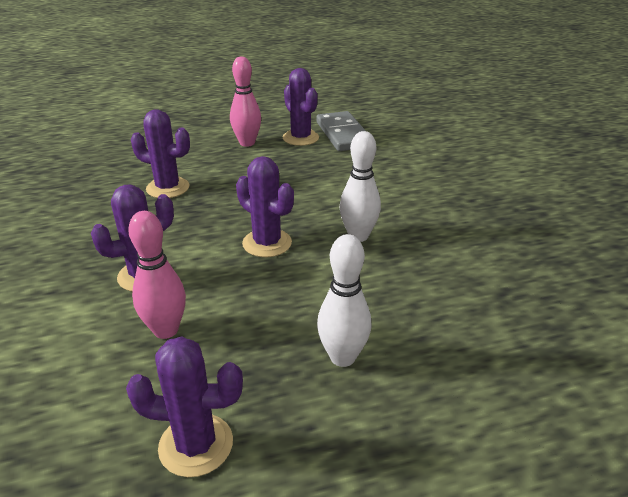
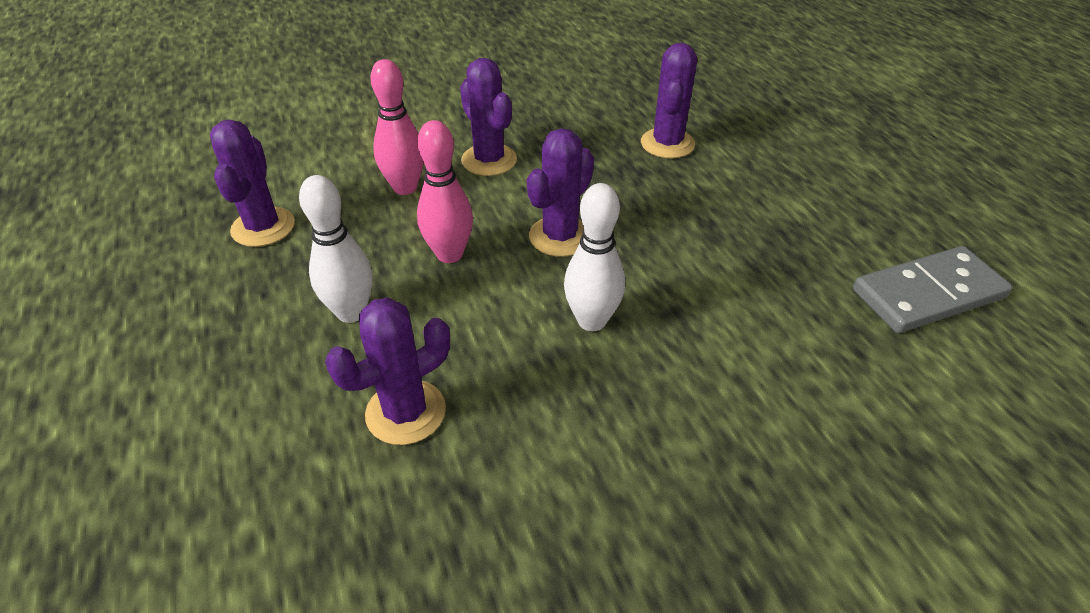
camera: 85 degrees right, 10 degrees up
(247, 143) = (827, 189): pink bowling pin -> pink bowling pin (449, 254)
(300, 138) = (879, 243): purple cactus -> purple cactus (406, 412)

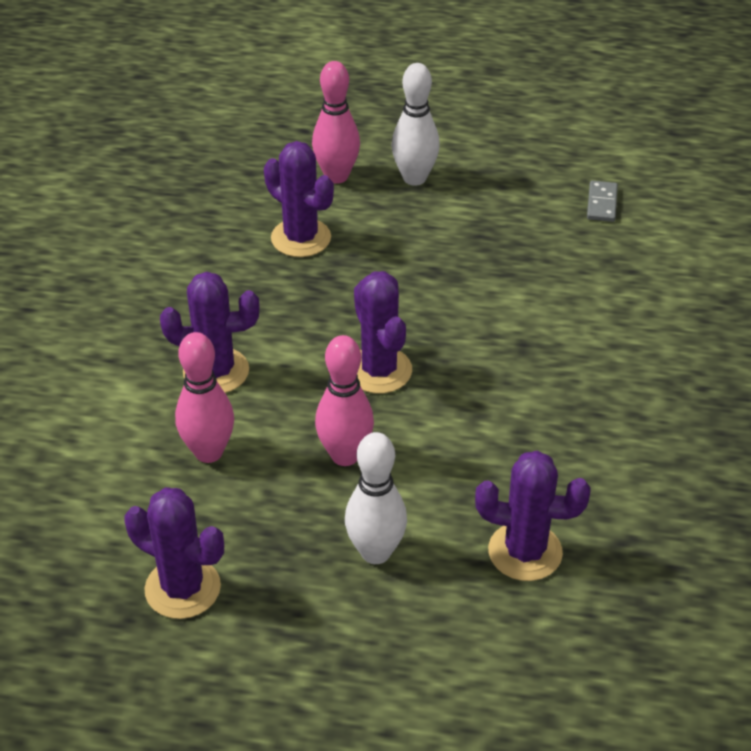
camera: 60 degrees left, 0 degrees up
(406, 412) = (525, 552): purple cactus -> purple cactus turned 75 degrees counterclockwise
(592, 321) = (500, 397): white bowling pin -> white bowling pin (414, 178)
(756, 133) = (336, 176): none -> pink bowling pin
(927, 293) = (601, 203): grey domino -> grey domino, size x0.47

